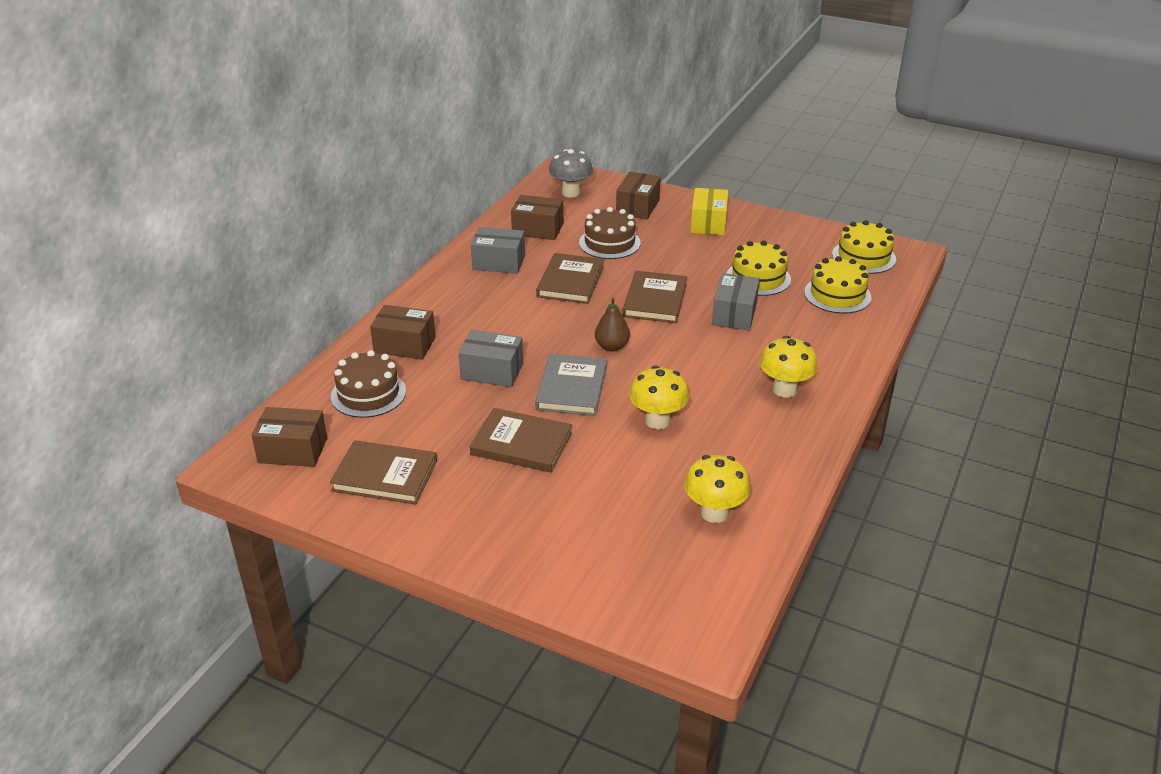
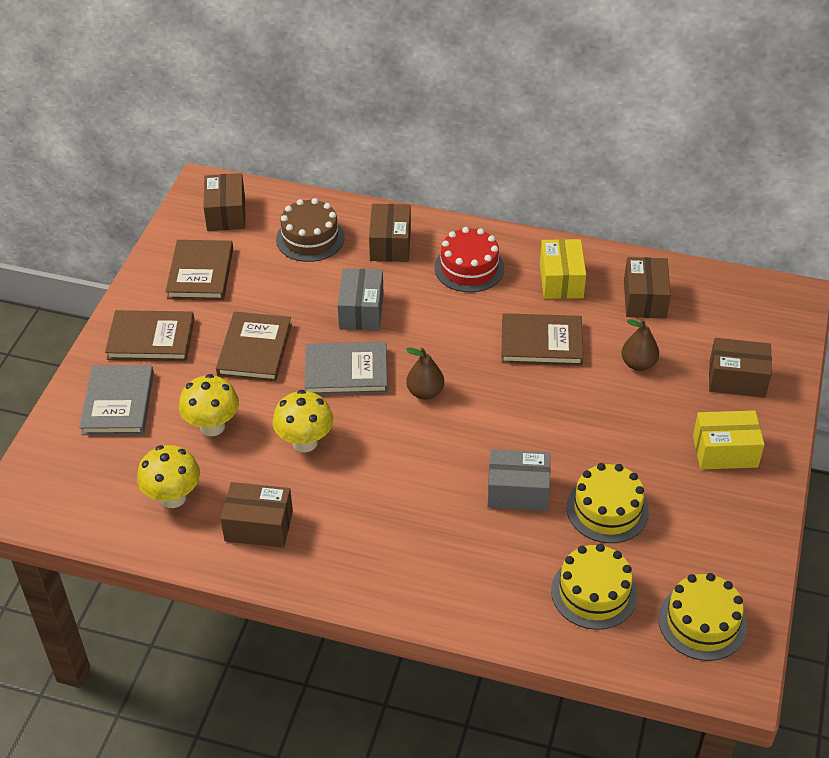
camera: 80 degrees right, 10 degrees up
(460, 305) = (469, 268): none -> red cake
(499, 262) = (561, 280): grey box -> yellow box
(570, 550) = (118, 403): none -> grey book
(571, 193) = (745, 314): grey mushroom -> none
(609, 243) = (638, 364): brown cake -> brown pear
(655, 300) = (526, 418): brown book -> brown book (151, 339)
(757, 457) = (259, 526): none -> brown box
(784, 390) = (378, 544): yellow mushroom -> yellow mushroom (212, 426)

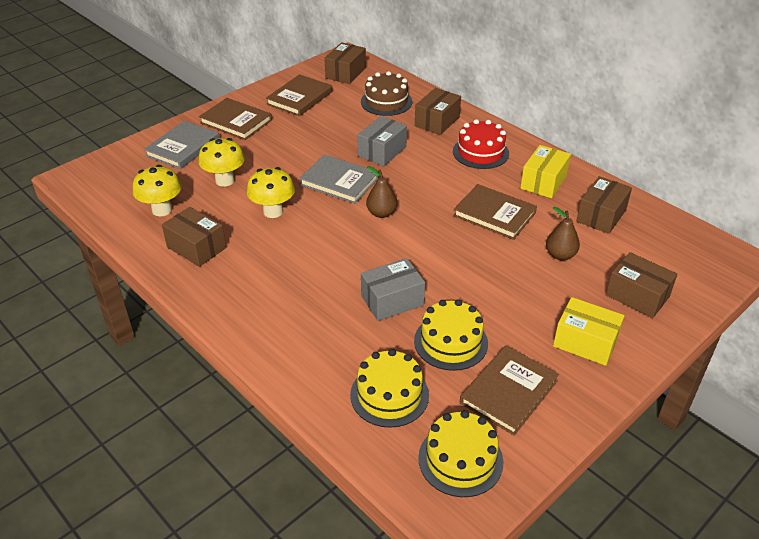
camera: 30 degrees right, 5 degrees down
(254, 350) = (292, 149): brown book -> brown book (508, 392)
(518, 491) = (392, 300): grey box -> grey box turned 60 degrees counterclockwise

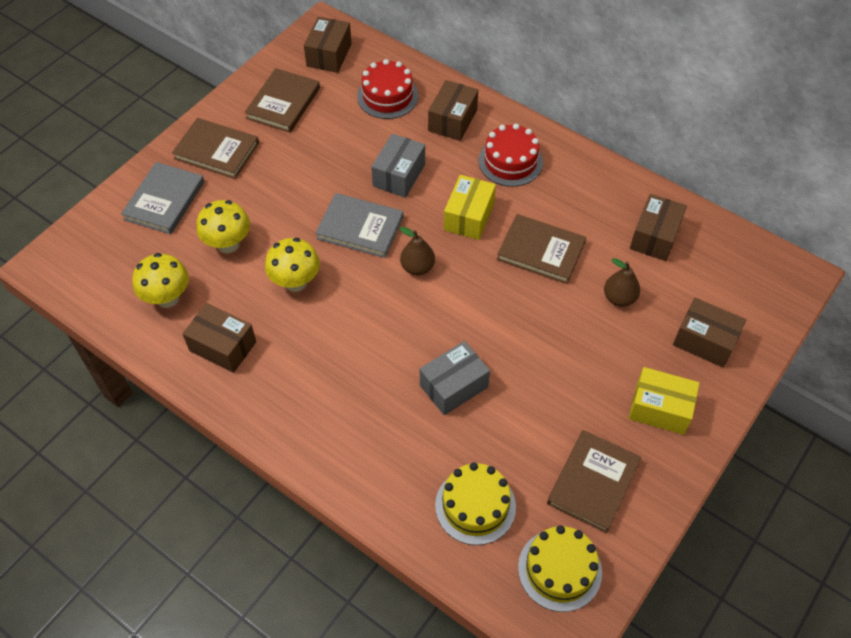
camera: 10 degrees left, 15 degrees up
(386, 102) = (387, 96): brown cake -> red cake
(451, 342) = (524, 430): yellow cake -> none
(543, 182) = (586, 197): yellow box -> yellow box (469, 217)

